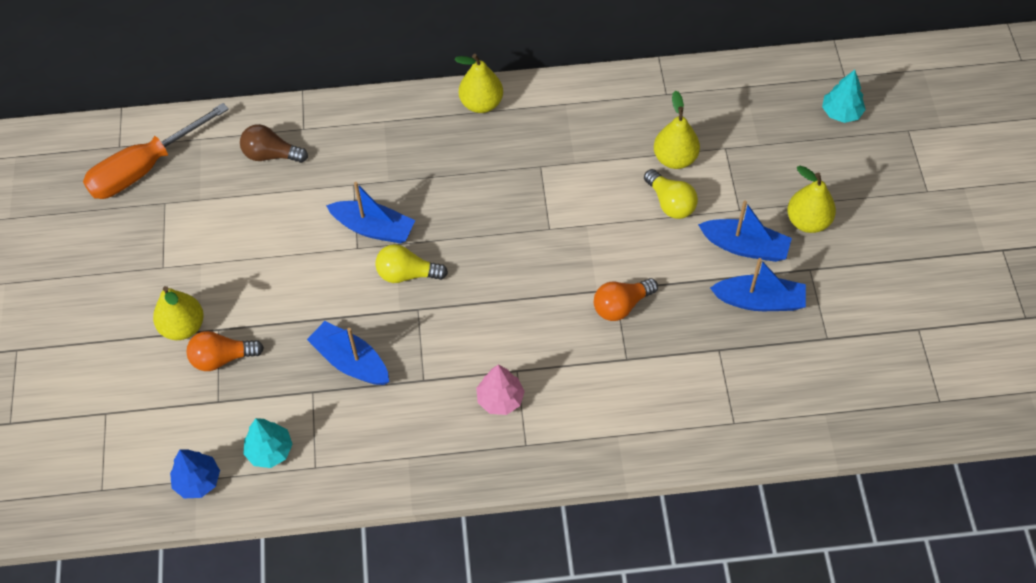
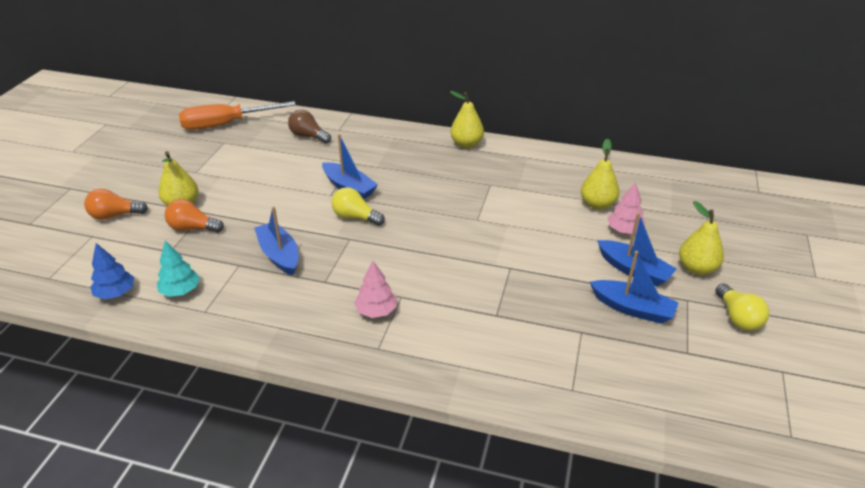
camera: 20 degrees right, 20 degrees down
(621, 306) = (510, 279): orange light bulb -> orange light bulb (115, 215)
(670, 203) = (581, 228): yellow light bulb -> yellow light bulb (737, 317)
(717, 190) = (624, 230): none -> pink tree
(841, 113) = (749, 210): turquoise tree -> none

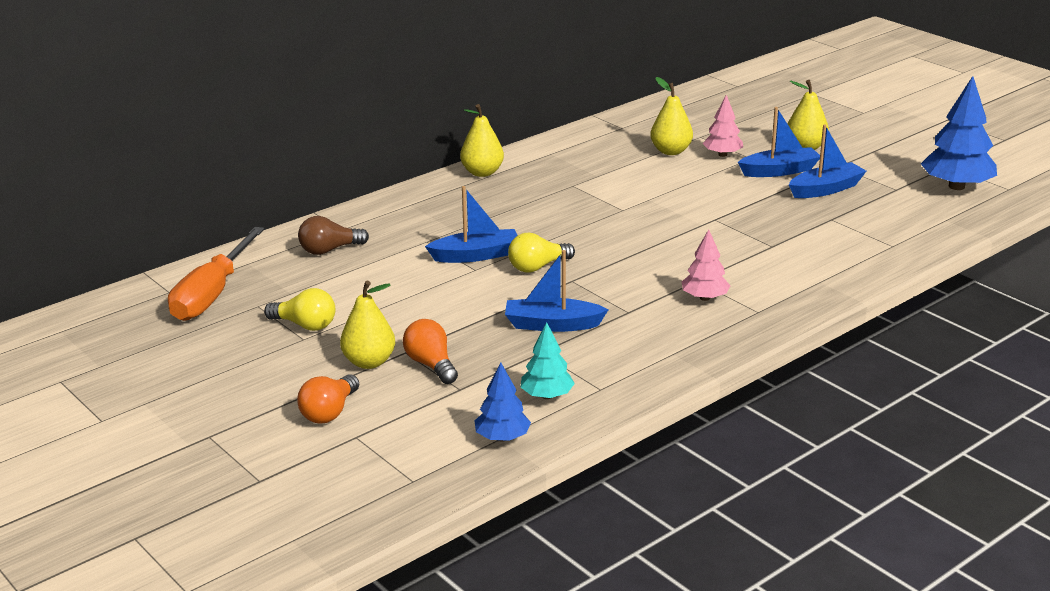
camera: 55 degrees left, 10 degrees down
(193, 228) = (431, 365): orange light bulb -> orange light bulb turned 105 degrees clockwise
(737, 317) = (878, 157): yellow light bulb -> yellow light bulb (305, 325)
(745, 393) = (956, 186): none -> blue tree

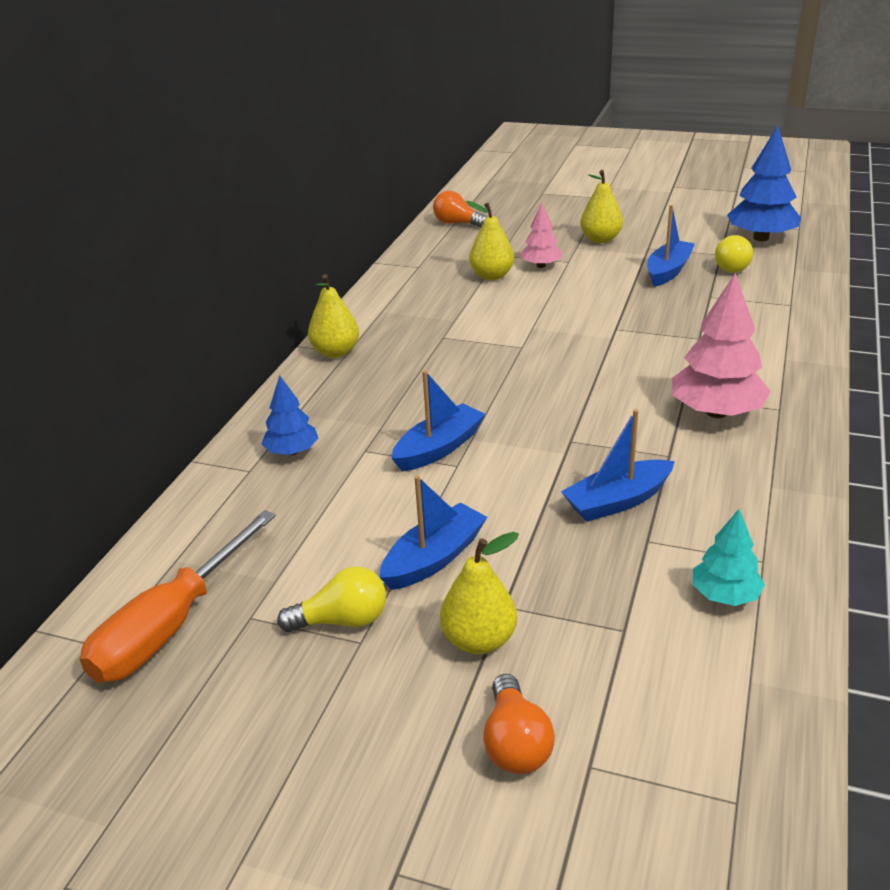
camera: 30 degrees left, 5 degrees up
(212, 294) = (171, 626): orange screwdriver -> orange screwdriver turned 45 degrees clockwise
(329, 250) = (263, 503): brown light bulb -> none
(431, 365) = (554, 611): orange light bulb -> orange light bulb (457, 223)
(502, 438) = (753, 678): blue tree -> blue tree (292, 451)
(537, 267) = (518, 438): yellow light bulb -> yellow light bulb (734, 266)
(704, 298) = (716, 412): pink tree -> pink tree, size x1.74
(779, 171) = (608, 266): blue boat -> blue boat (434, 558)

